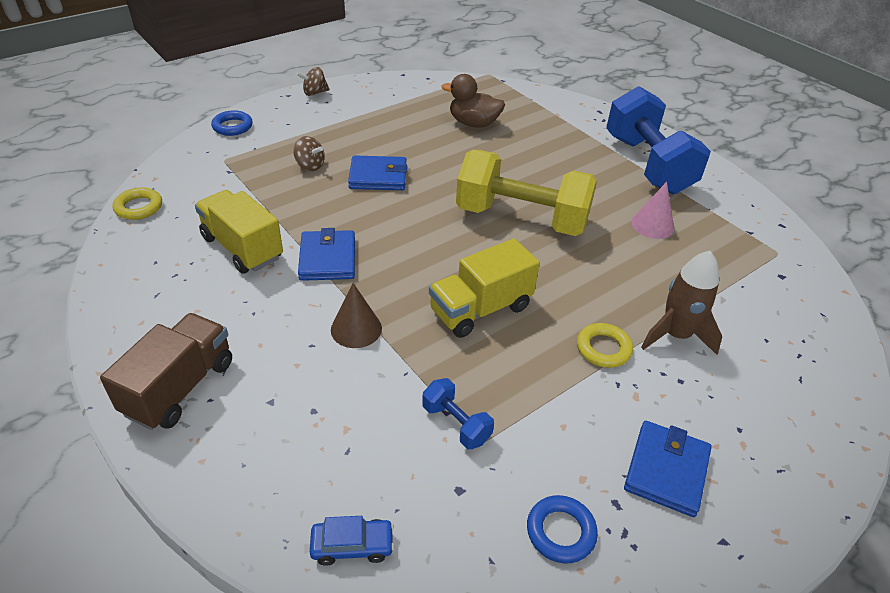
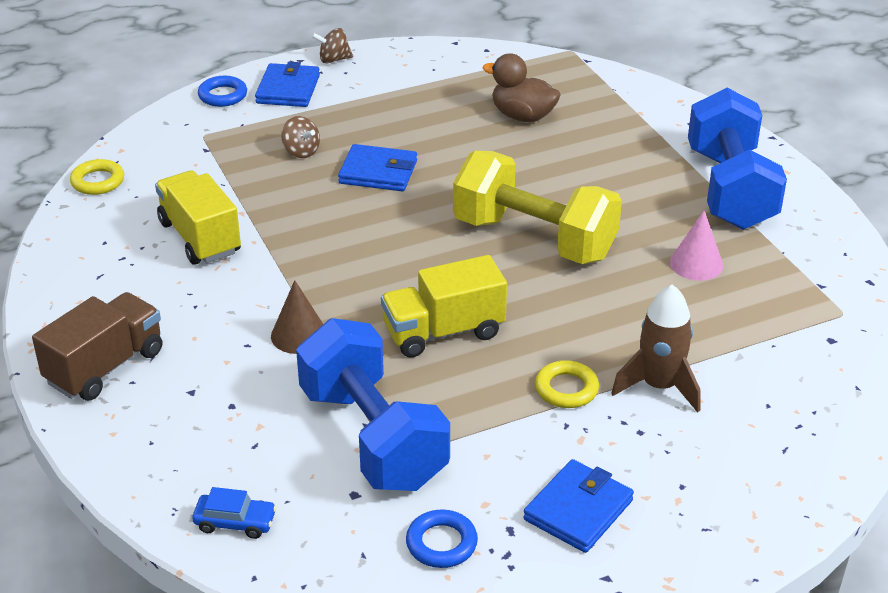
camera: 15 degrees right, 5 degrees down
(327, 259) = (290, 259): blue wallet -> blue wallet (288, 89)
(456, 424) = (373, 437): blue dumbbell -> blue dumbbell, size x2.36

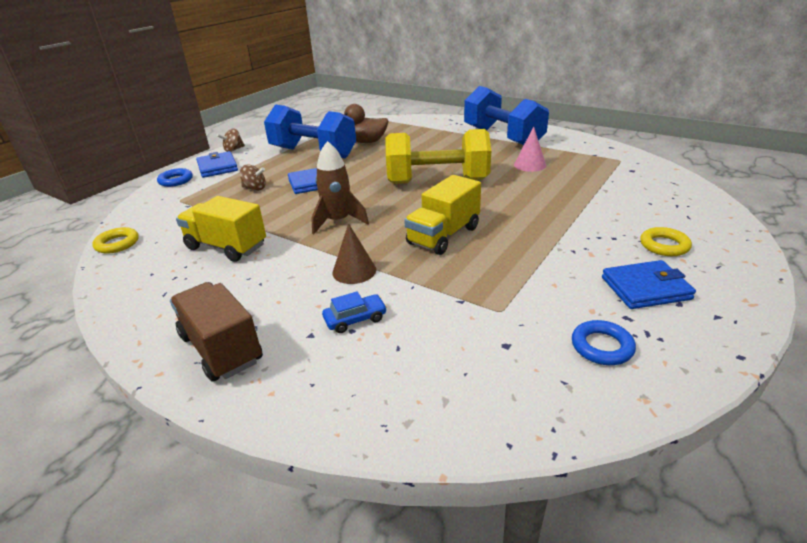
camera: 30 degrees left, 5 degrees down
(105, 367) = (221, 348): brown truck -> brown truck turned 45 degrees counterclockwise
(235, 522) = (445, 409): blue car -> blue car (355, 319)
(373, 437) = (474, 305): blue dumbbell -> blue dumbbell (313, 153)
(566, 389) = (548, 234): yellow ring -> yellow ring (664, 245)
(578, 510) = (645, 288): blue wallet -> blue wallet turned 75 degrees clockwise
(659, 386) = (591, 215): brown rocket -> brown rocket (338, 221)

